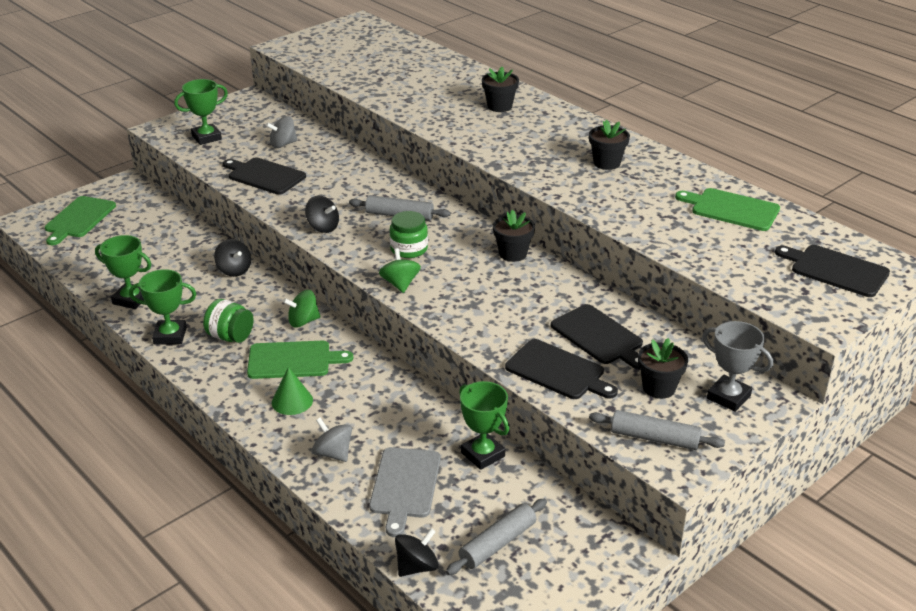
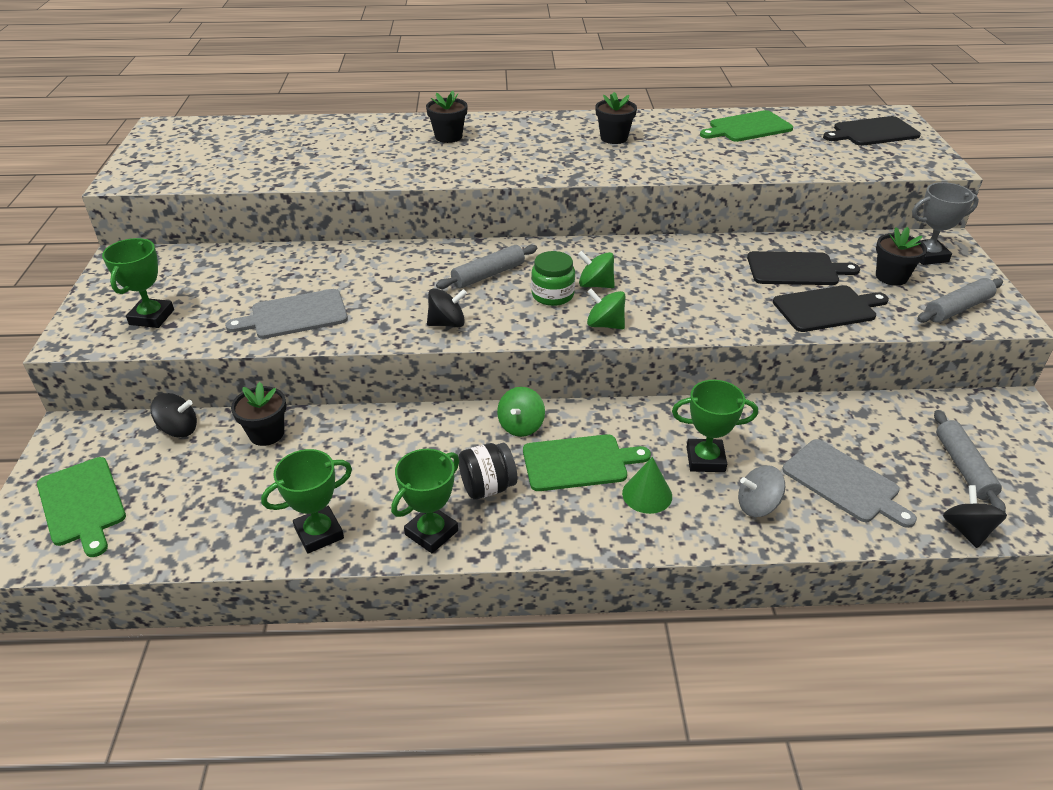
camera: 50 degrees left, 5 degrees up
(230, 336) = (488, 487): green jar -> black jar
(234, 270) = (370, 430): black spinning top -> black spinning top (179, 429)
(264, 176) = (295, 315): black cutting board -> grey cutting board
(283, 144) = (253, 279): grey spinning top -> none
(293, 360) = (579, 462): green cutting board -> green cutting board turned 45 degrees clockwise
(445, 260) = (595, 285): none -> green spinning top
(483, 454) = (834, 417): green trophy -> green trophy (705, 459)
(513, 254) = (628, 251): black flower pot -> black flower pot (266, 434)

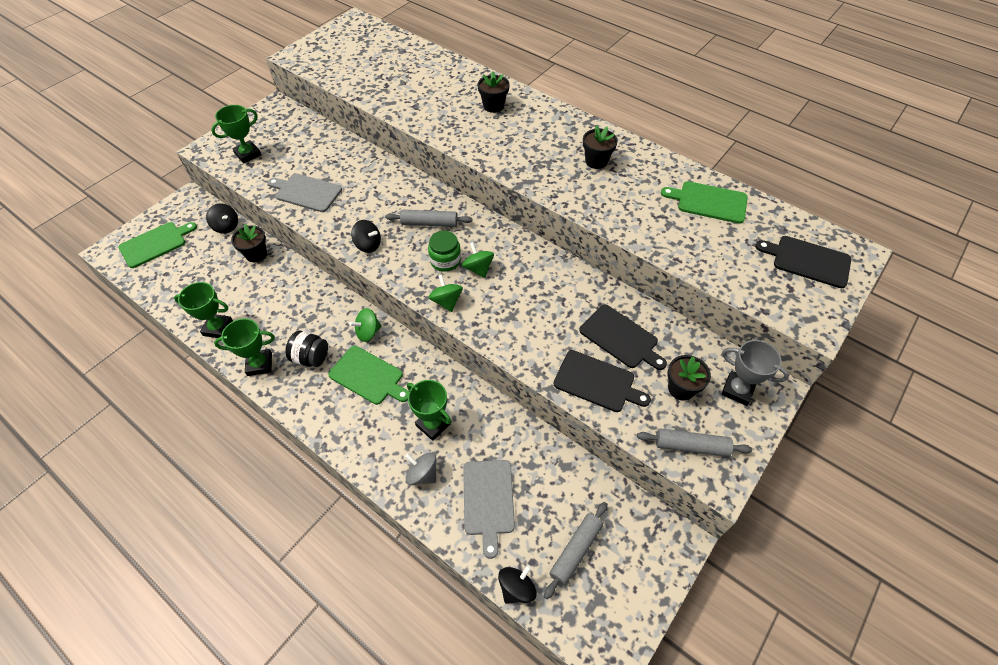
camera: 40 degrees right, 15 degrees up
(82, 504) = (155, 244): green cutting board -> green cutting board turned 135 degrees counterclockwise
(647, 494) = (377, 421): green cone -> none

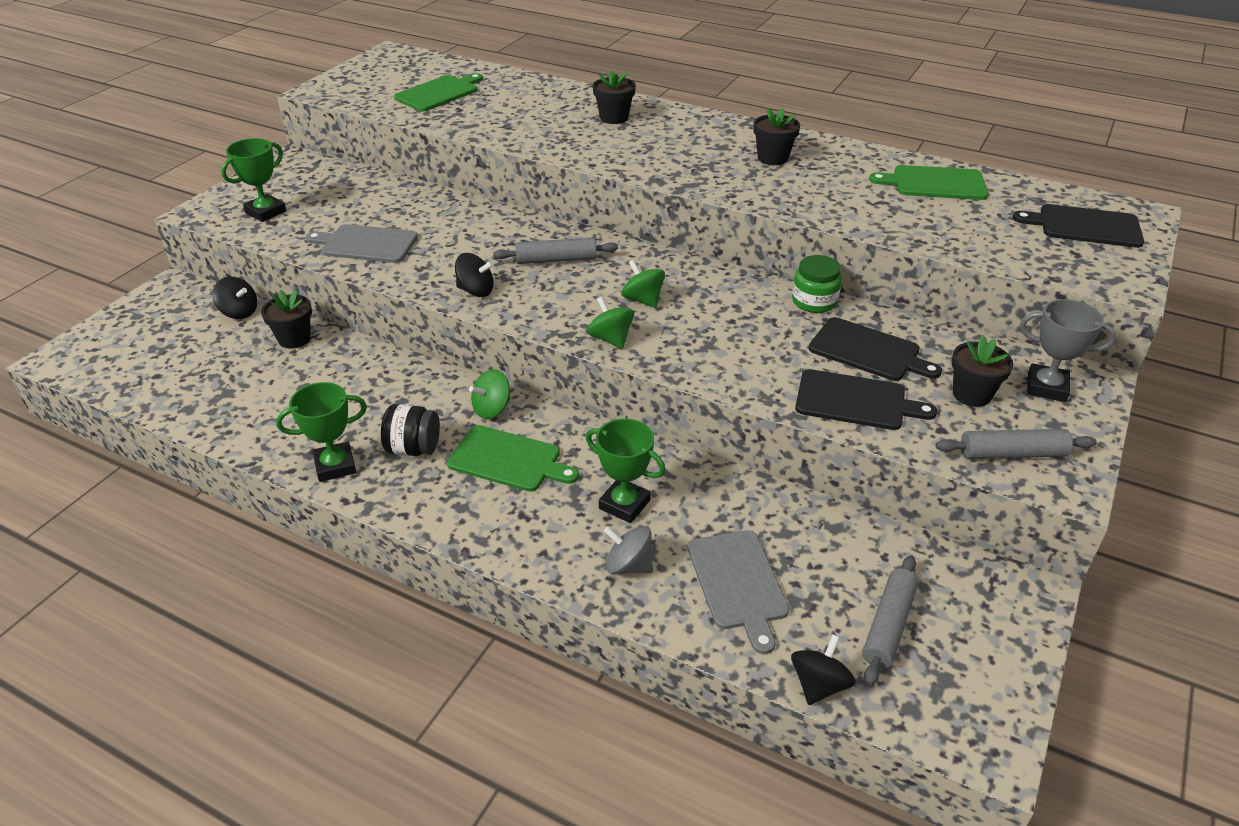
camera: 10 degrees left, 15 degrees down
(155, 244) = (131, 343): green cutting board -> green cutting board (439, 93)
(218, 328) = (257, 430): green trophy -> none
(445, 260) = (593, 296): green jar -> green jar (814, 301)

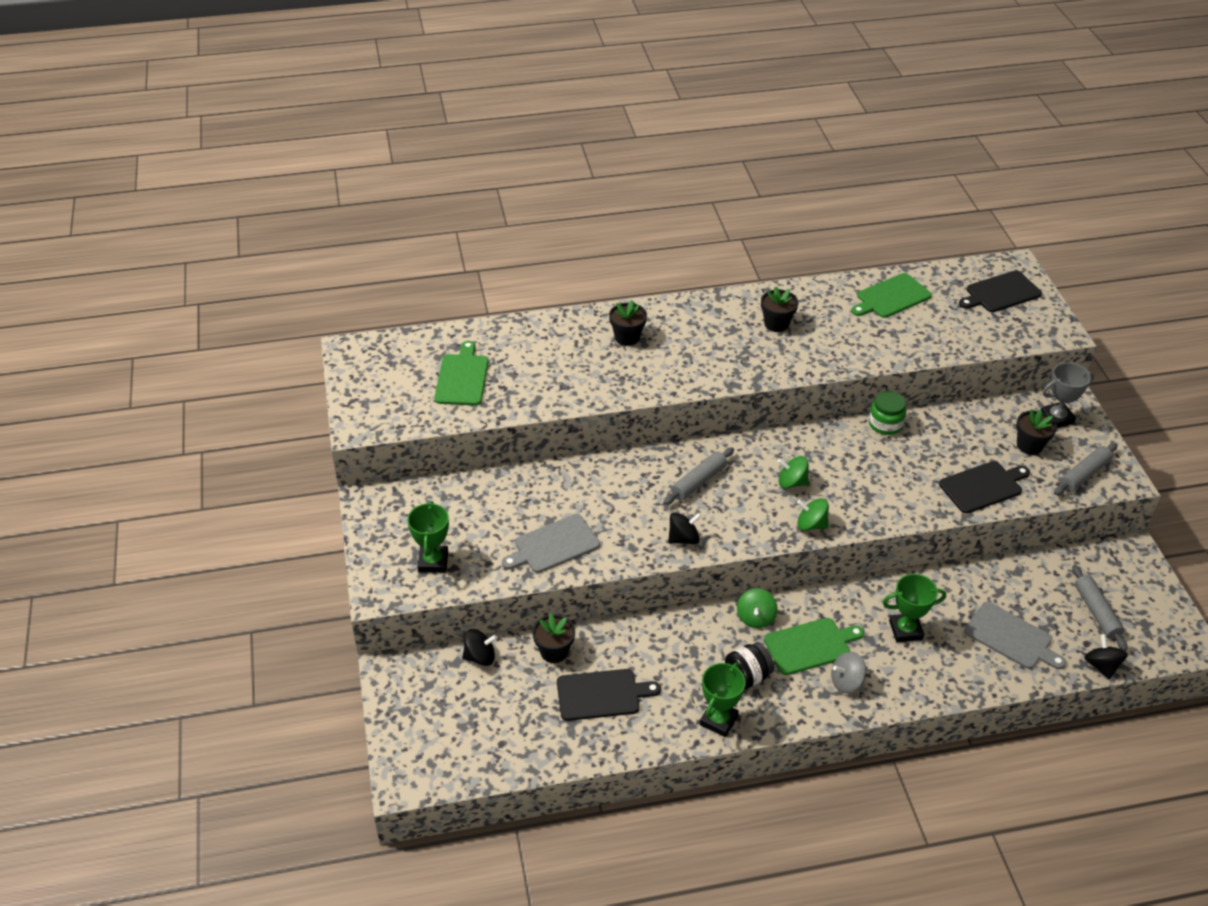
camera: 40 degrees left, 5 degrees up
(628, 565) = (951, 665): grey spinning top -> grey spinning top (846, 682)
(868, 351) = (952, 446): black cutting board -> black cutting board (601, 694)

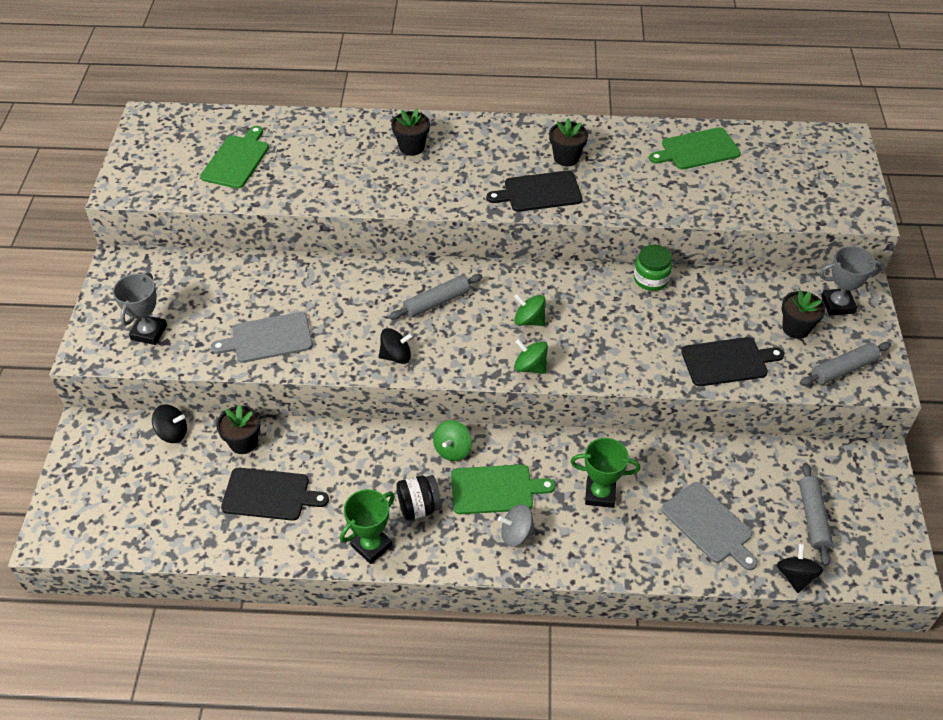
camera: 15 degrees right, 5 degrees up
(433, 562) = (149, 332): green trophy -> grey trophy
(1001, 293) = (816, 163): black cutting board -> black cutting board (539, 192)

